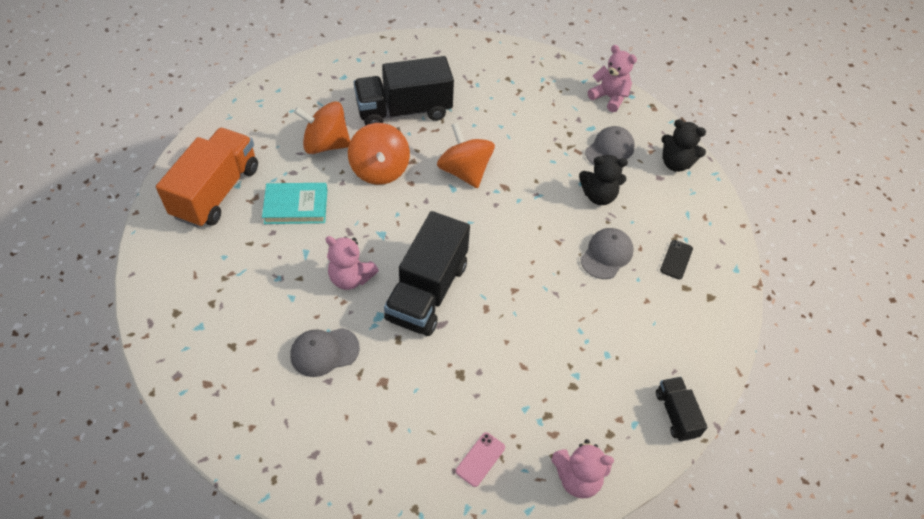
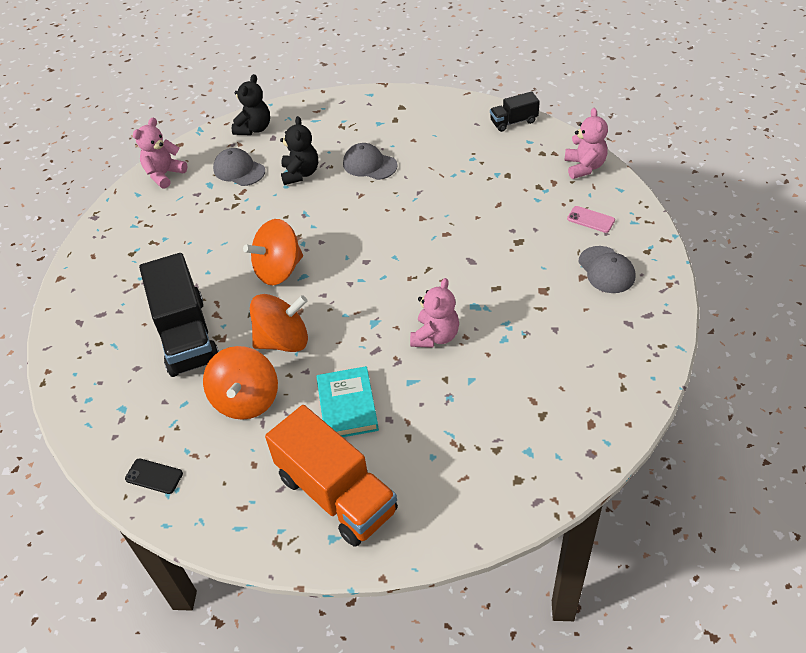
camera: 90 degrees left, 5 degrees down
(217, 192) = (336, 494): orange truck -> orange truck turned 150 degrees counterclockwise
(324, 352) = (526, 338): grey cap -> grey cap (606, 270)
(427, 291) = (437, 276): black truck -> none
(676, 259) = (366, 125): black phone -> black phone (154, 476)

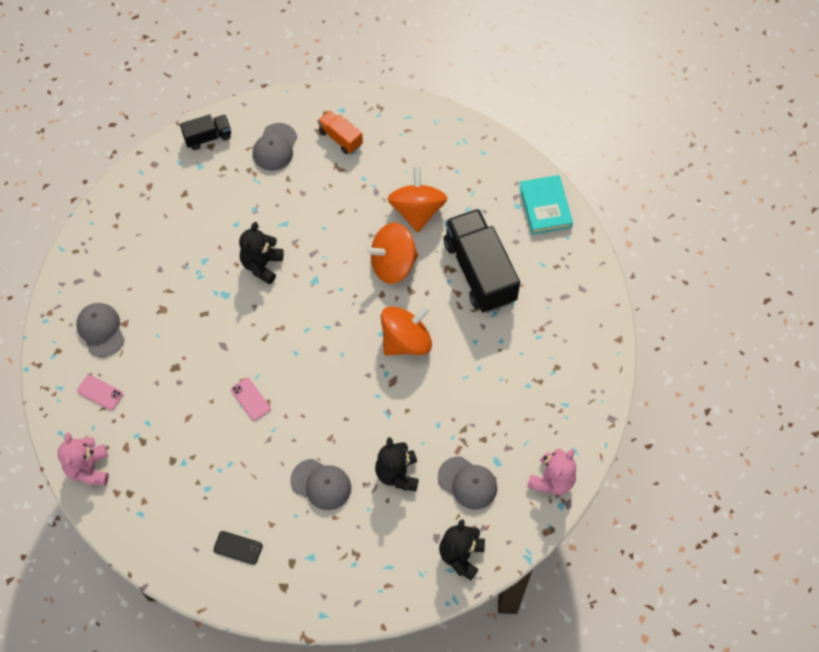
camera: 175 degrees right, 15 degrees up
(154, 476) = (477, 152): black phone -> black phone (238, 547)
(336, 494) = (340, 138): orange truck -> orange truck, size x0.50
(347, 406) = (335, 204): turquoise book -> turquoise book (545, 207)
(427, 479) = (275, 147): none -> grey cap
(435, 336) = (262, 265): pink teddy bear -> black teddy bear
(438, 219) = (250, 399): none -> pink phone
(513, 121) = (152, 550): black truck -> black truck (208, 137)

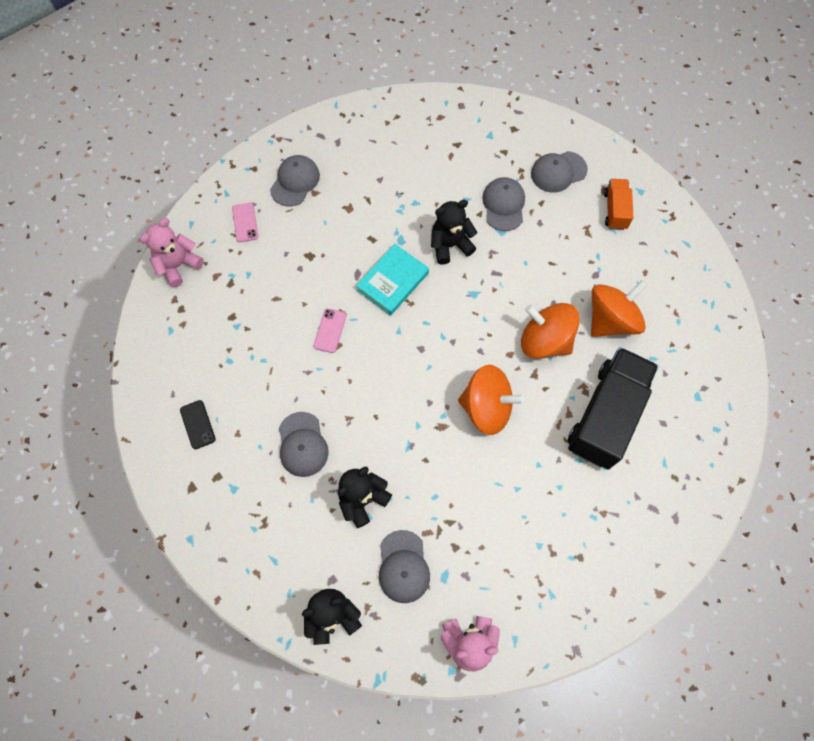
camera: 50 degrees right, 5 degrees up
(208, 137) = (519, 121): black truck -> none
(265, 204) = (503, 205): none -> grey cap
(545, 207) = (720, 421): turquoise book -> turquoise book (392, 281)

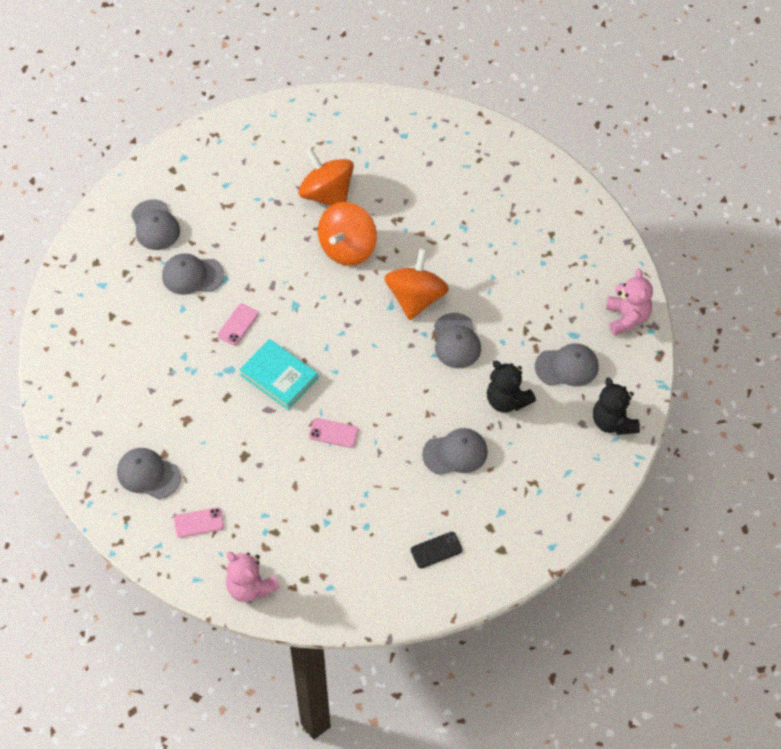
camera: 90 degrees left, 10 degrees down
(434, 448) = (456, 341): none -> grey cap
(450, 245) = (238, 324): black teddy bear -> pink phone
(606, 415) = (423, 205): black truck -> none
(615, 210) = (205, 180): orange truck -> none

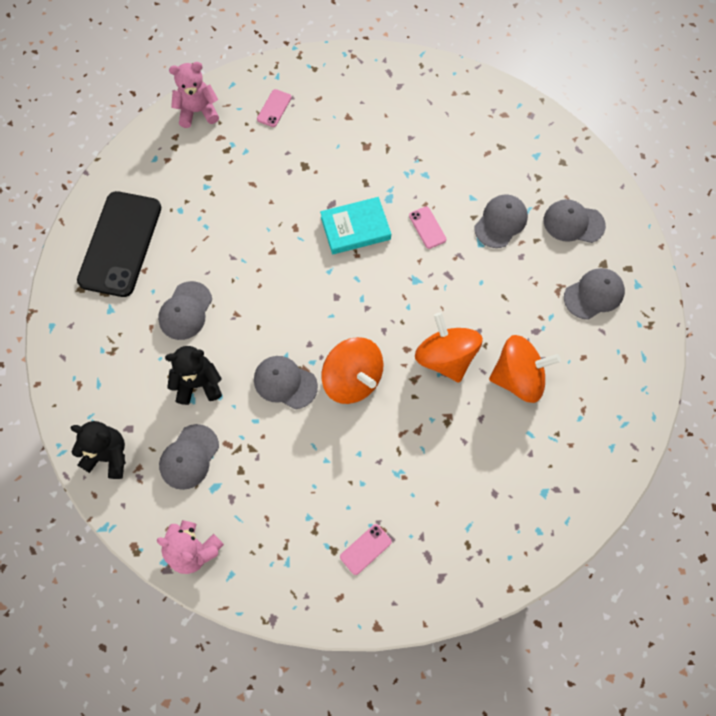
camera: 125 degrees right, 10 degrees up
(148, 474) = (339, 99): grey cap -> grey cap (594, 294)
(333, 433) = (274, 236): pink phone -> pink phone (365, 549)
(436, 550) = (120, 244): black phone -> black phone, size x2.48

